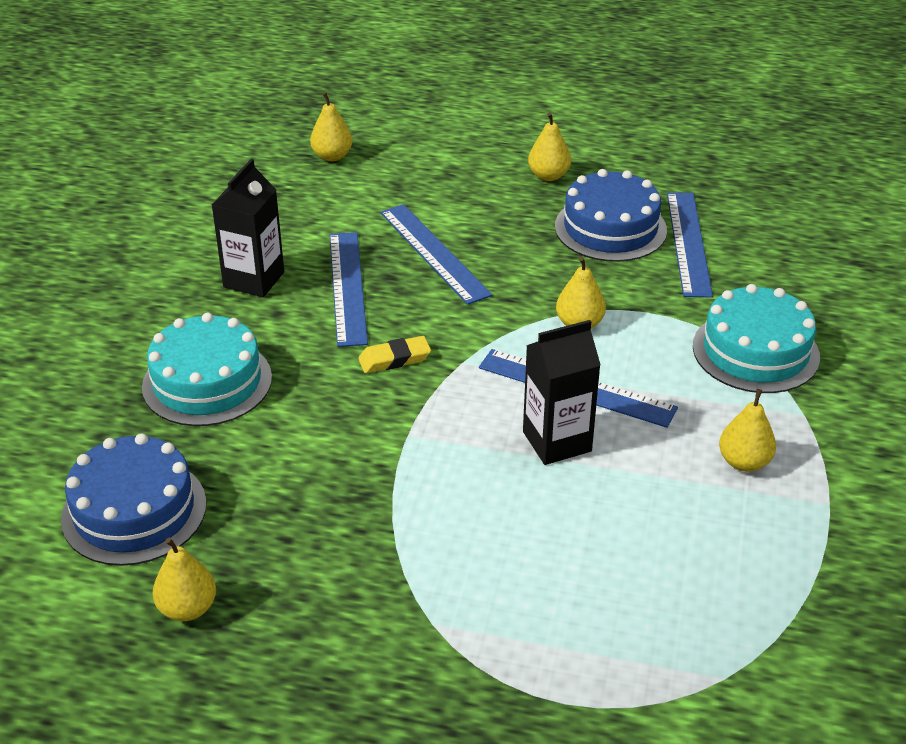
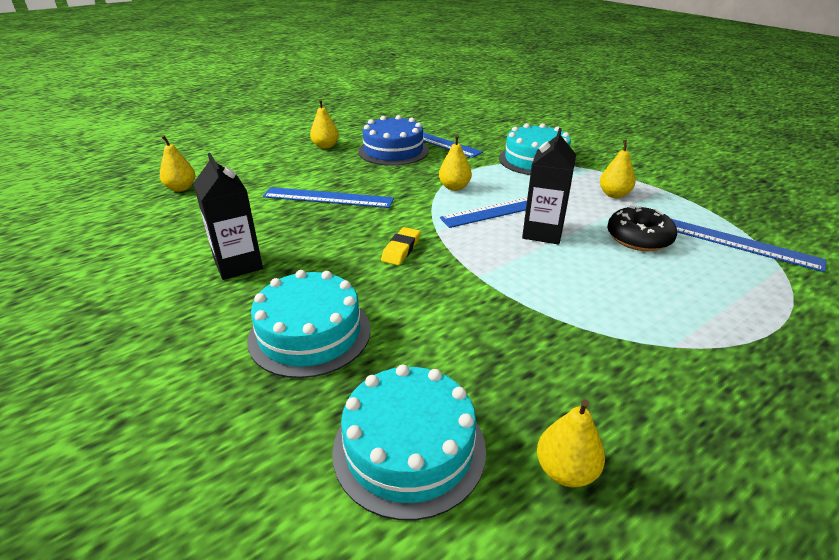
camera: 50 degrees left, 5 degrees down
(134, 511) = (409, 448): blue cake -> turquoise cake
(347, 287) = (308, 235): blue ruler -> blue ruler (737, 243)
(643, 525) = (638, 238): none -> black donut

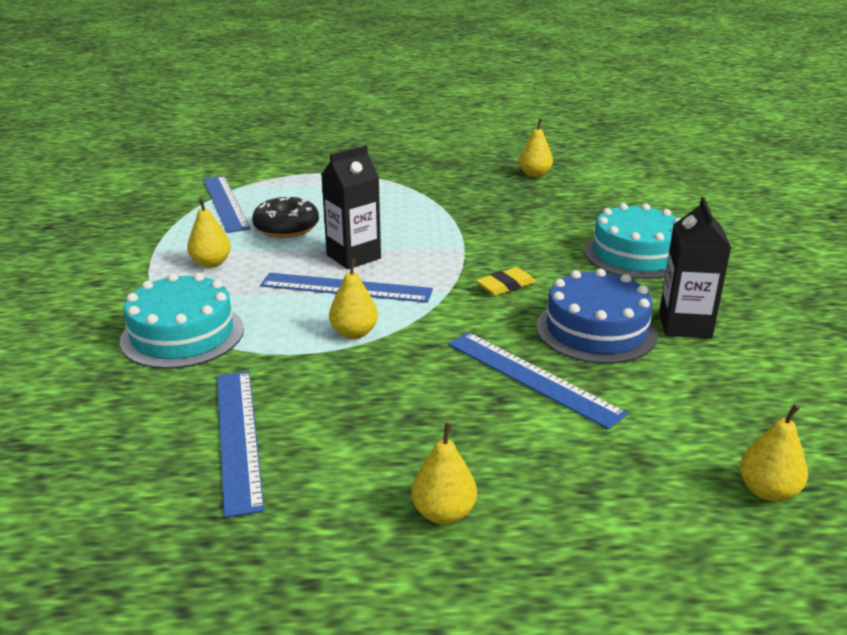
camera: 145 degrees left, 5 degrees down
(393, 151) = (338, 441): blue cake -> blue cake (596, 330)
(409, 448) = (605, 198): turquoise cake -> none

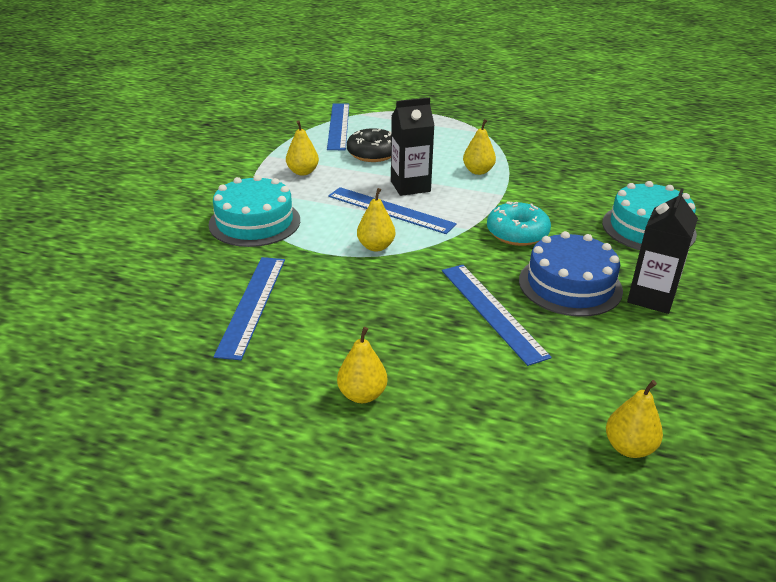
camera: 20 degrees right, 5 degrees up
(505, 286) = (517, 233): yellow eraser -> turquoise donut
(534, 174) = (603, 142): yellow pear -> yellow pear (478, 171)

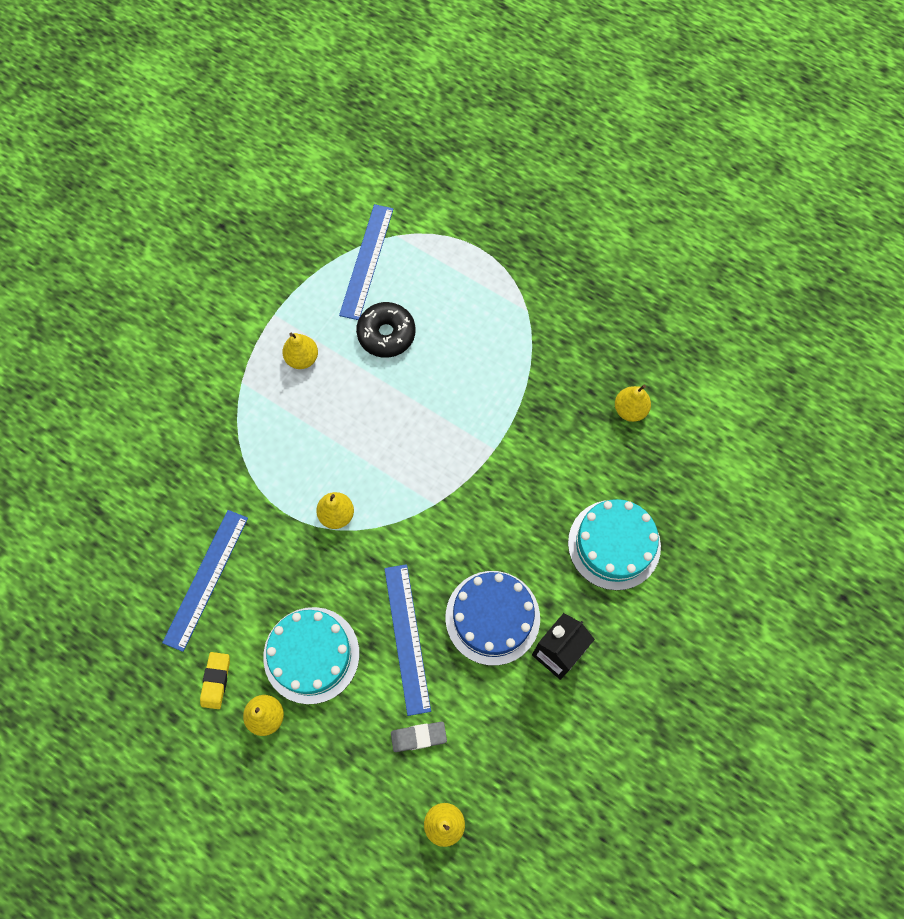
camera: 15 degrees right, 35 degrees up
(254, 222) = (234, 446): turquoise cake -> turquoise cake (311, 655)
(289, 376) = (216, 681): none -> yellow eraser
(390, 210) = (370, 453): blue ruler -> none
(410, 186) = (404, 412): black carton -> none
(478, 171) = (486, 396): yellow pear -> yellow pear (630, 410)
(517, 233) = (479, 523): turquoise donut -> none
(550, 380) = (418, 737): none -> grey eraser

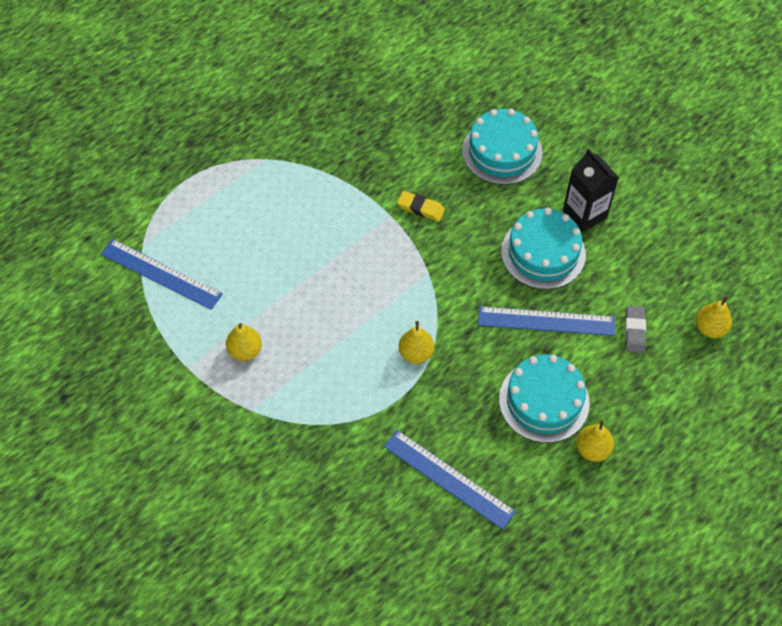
camera: 75 degrees left, 10 degrees down
(216, 681) = (550, 487): yellow eraser -> yellow eraser (421, 208)
(386, 334) = (246, 274): black donut -> none
(492, 617) = (543, 253): blue cake -> turquoise cake
(630, 410) = (386, 110): yellow pear -> none

